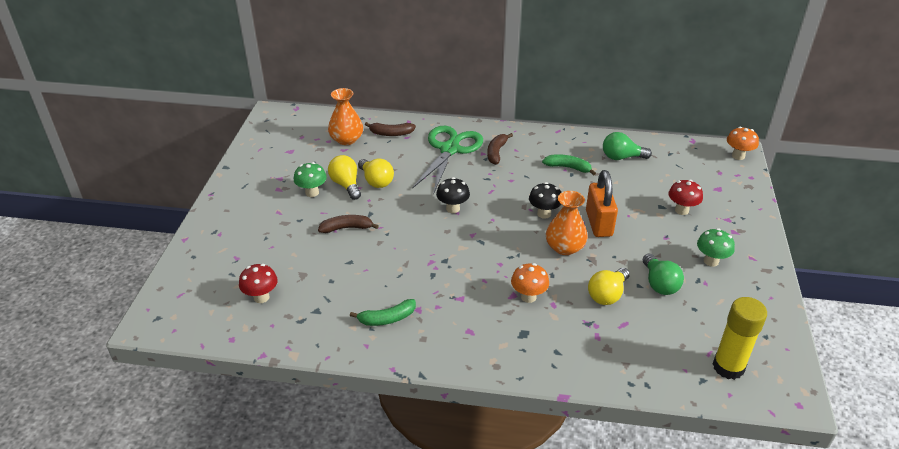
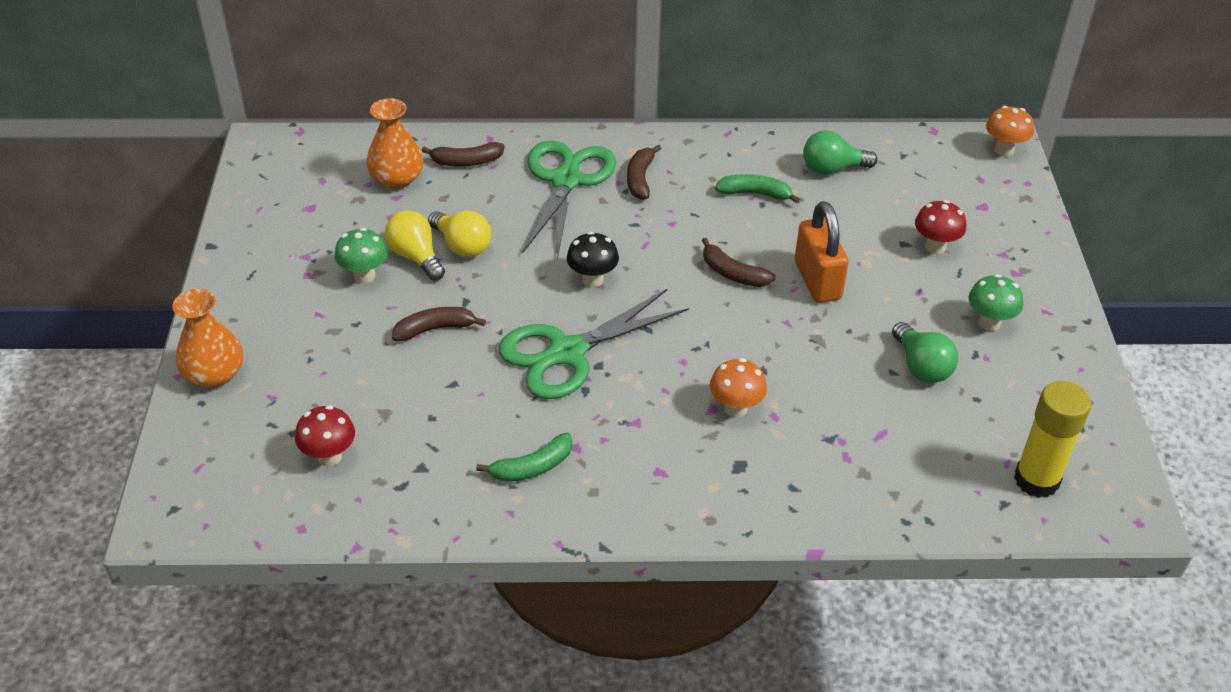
camera: 10 degrees left, 5 degrees up
(426, 251) = (567, 353): none -> green scissors
(544, 214) = (733, 273): black mushroom -> brown banana
(564, 247) = (774, 324): orange vase -> orange vase (214, 374)
(607, 295) = (849, 392): yellow light bulb -> none

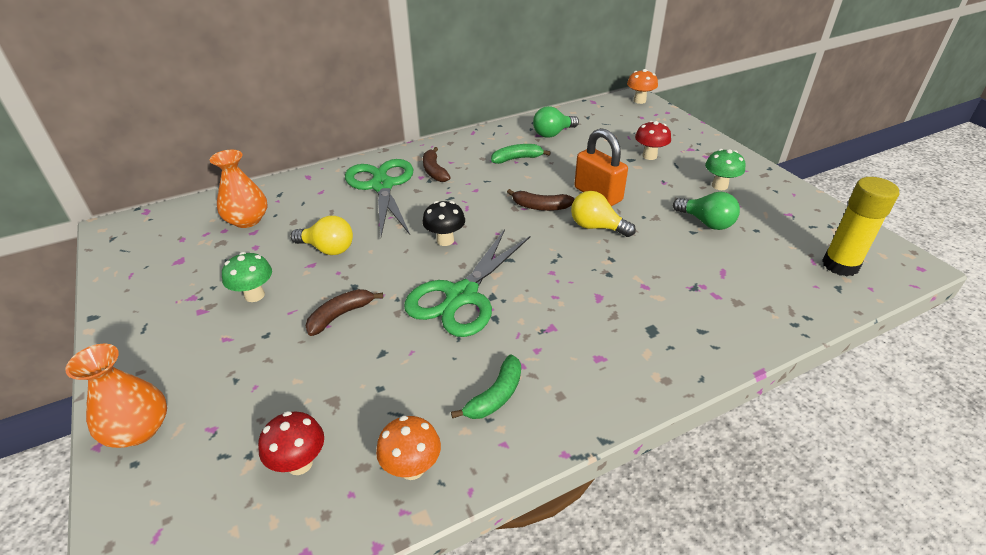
camera: 25 degrees left, 5 degrees down
(416, 257) = (293, 268): yellow light bulb -> yellow light bulb (596, 227)
(466, 162) = (298, 194): brown banana -> none
(735, 408) = (615, 291): orange mushroom -> orange mushroom (412, 468)

